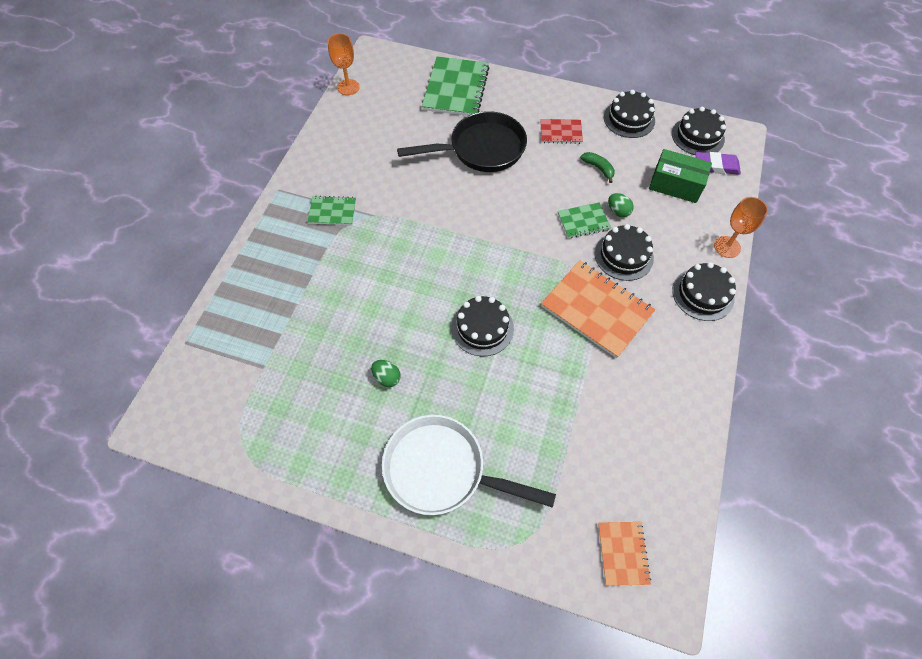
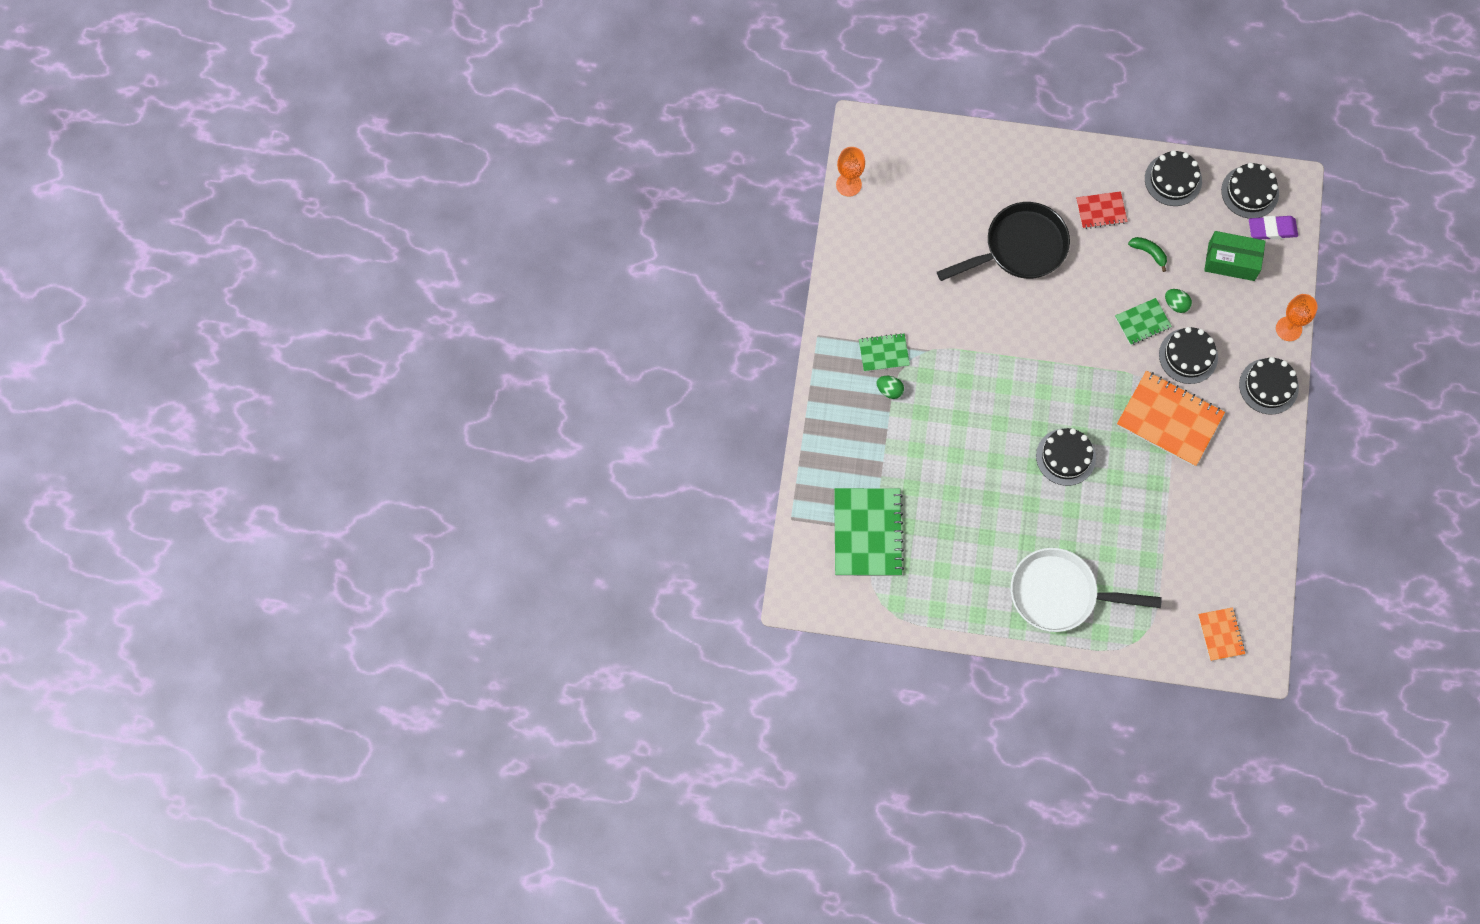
camera: 10 degrees left, 10 degrees up
(387, 377) = (990, 520): green egg -> green egg (889, 390)
(455, 88) = (972, 166): green notebook -> green notebook (867, 533)

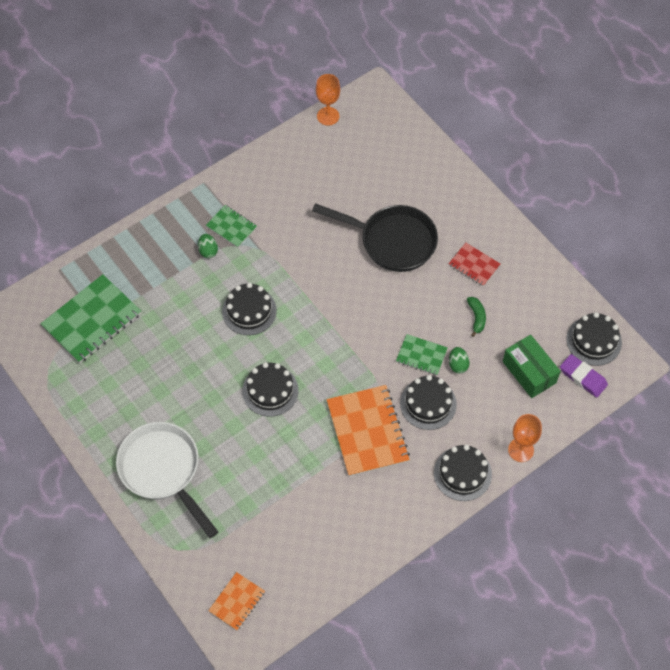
camera: 45 degrees right, 10 degrees down
(1173, 180) = (547, 288): black cake -> black cake (249, 311)

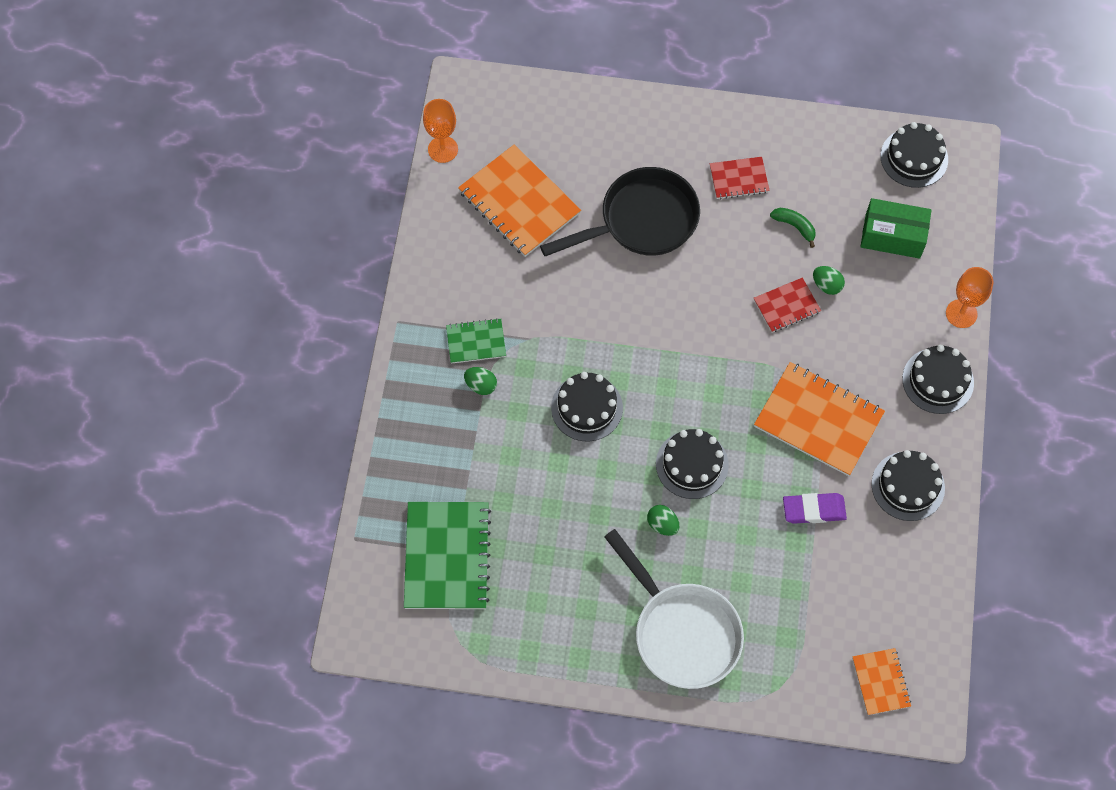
camera: 45 degrees left, 5 degrees up
(163, 471) = (682, 632): white pan -> white pan turned 135 degrees counterclockwise
(218, 406) = (662, 524): none -> green egg
(337, 176) = (519, 202): none -> orange notebook
(421, 355) = (786, 306): green notebook -> red notebook
(428, 404) = (841, 345): black cake -> black cake (908, 486)
(583, 377) = (940, 200): purple eraser -> purple eraser (814, 510)

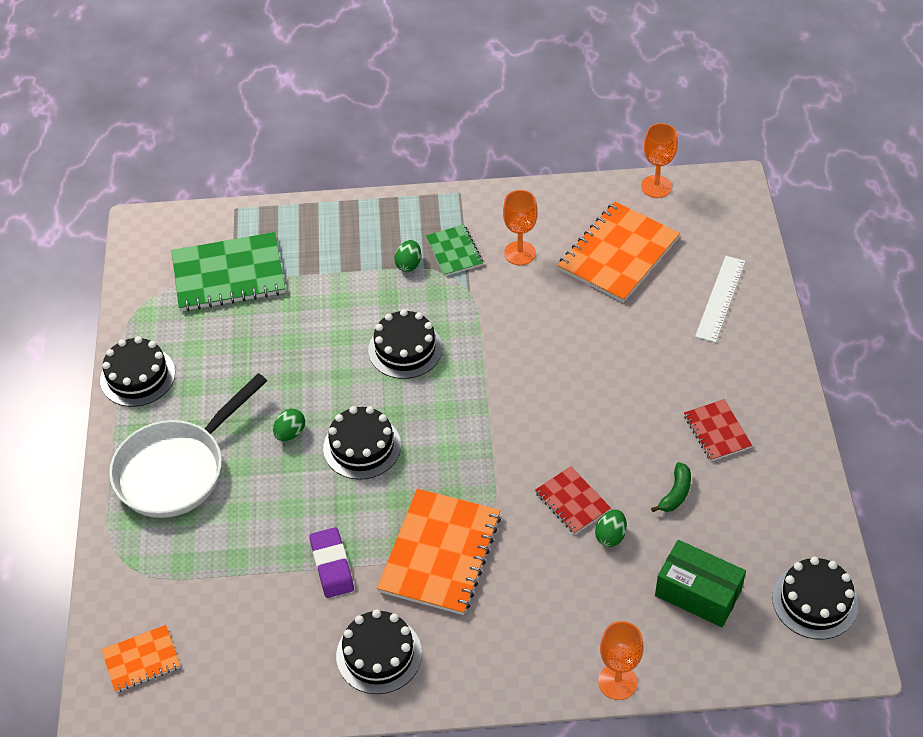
camera: 80 degrees right, 15 degrees down
(494, 285) = (520, 253): none -> orange goblet
(595, 135) = (720, 298): none -> white ruler
(641, 221) = (633, 355): black pan -> none
(892, 236) = (698, 593): green box -> green box turned 60 degrees counterclockwise
(938, 380) = (520, 668): black cake -> black cake (137, 376)

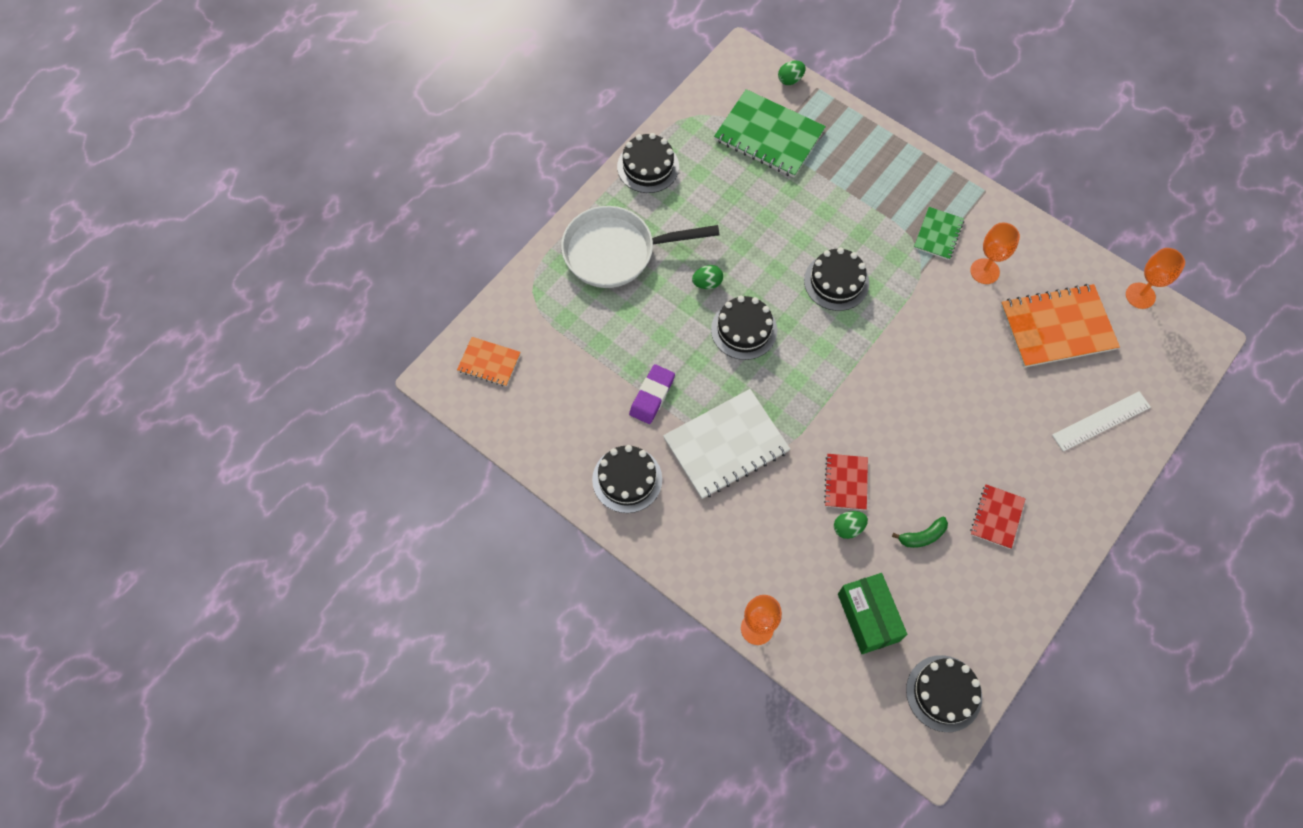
camera: 40 degrees right, 15 degrees up
(409, 264) = (897, 220): green egg -> green egg (790, 79)
(440, 553) = (726, 445): orange notebook -> white notebook

